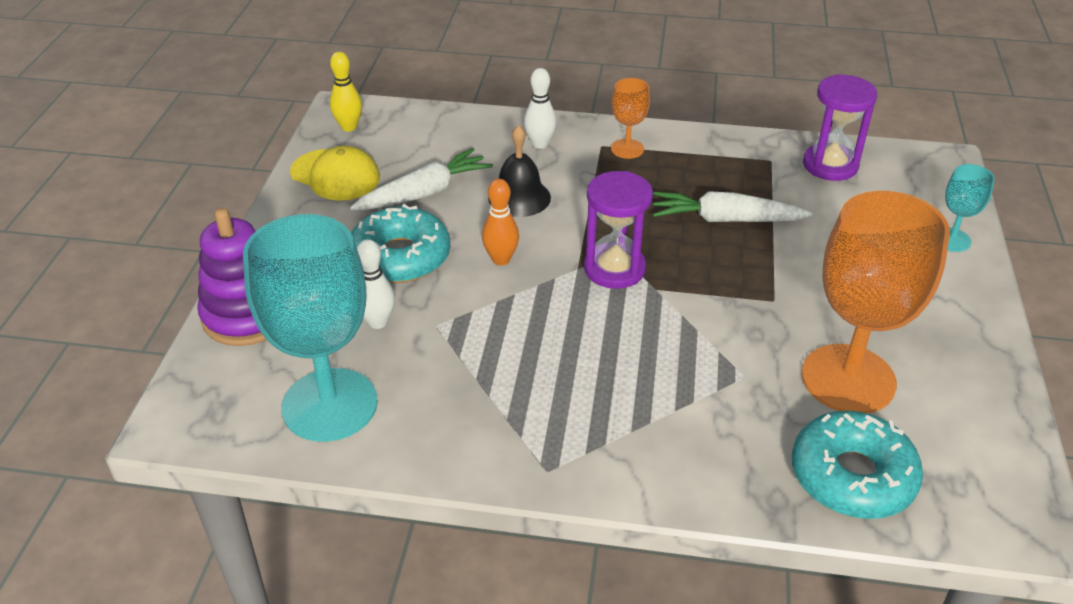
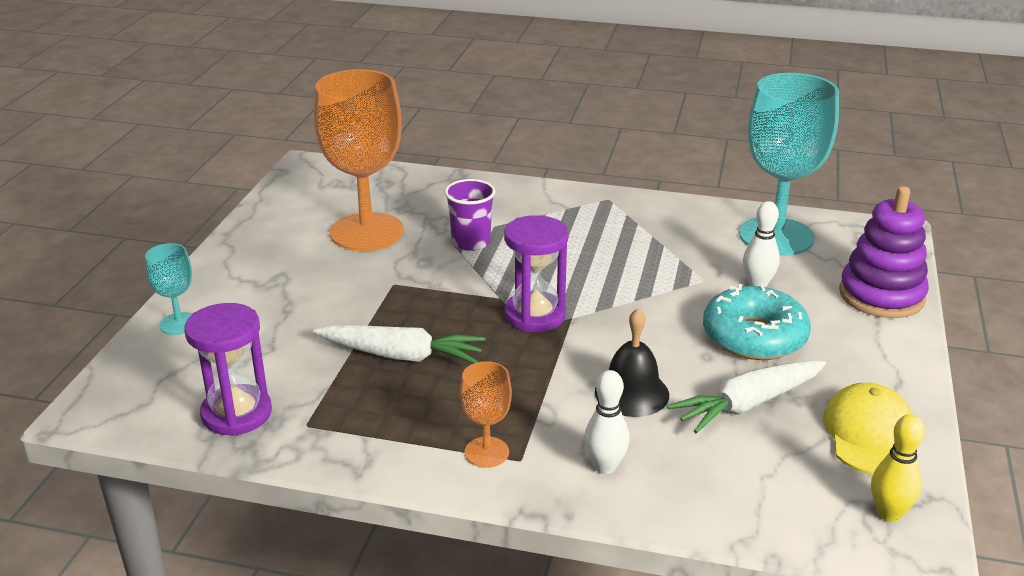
camera: 175 degrees left, 10 degrees down
(335, 175) = (869, 434): yellow cap -> yellow cap turned 60 degrees clockwise
(501, 259) = (649, 329): orange bowling pin -> none
(712, 369) = (471, 242): none -> purple cup
(852, 476) = (401, 188): turquoise donut -> none

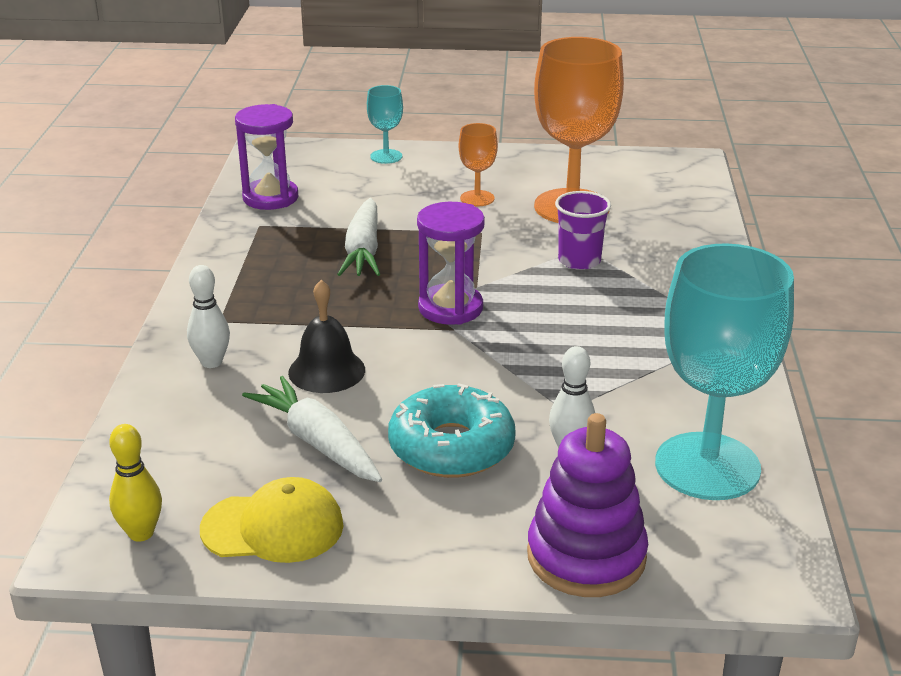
camera: 80 degrees right, 0 degrees up
(486, 452) = (229, 304): orange goblet -> orange goblet (477, 198)

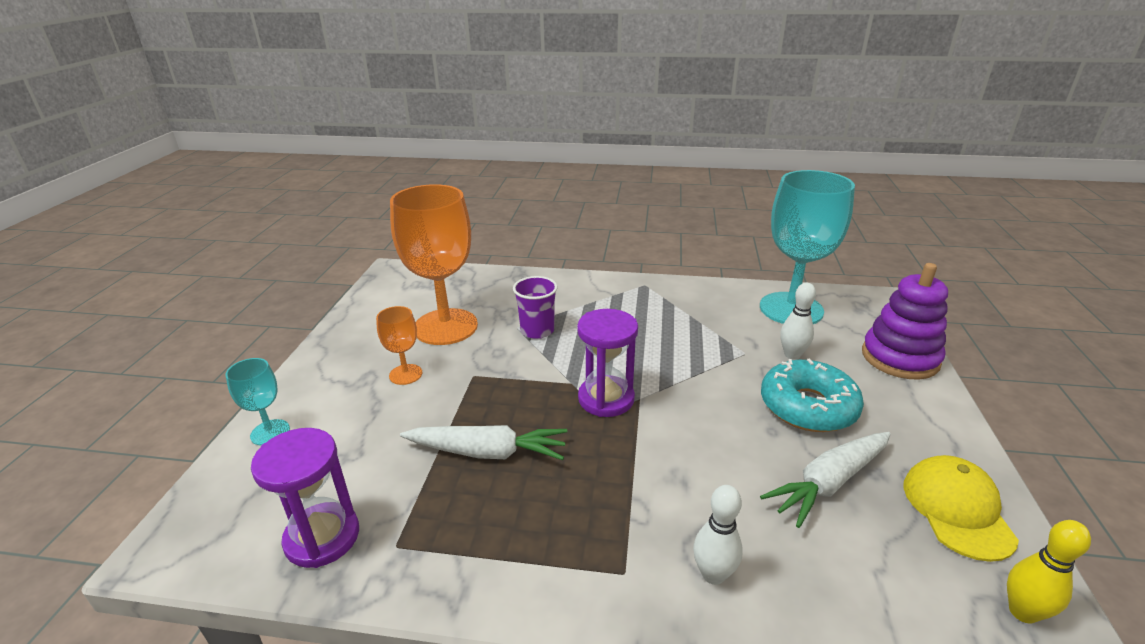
camera: 85 degrees left, 0 degrees up
(326, 371) = (715, 478): black bell -> none

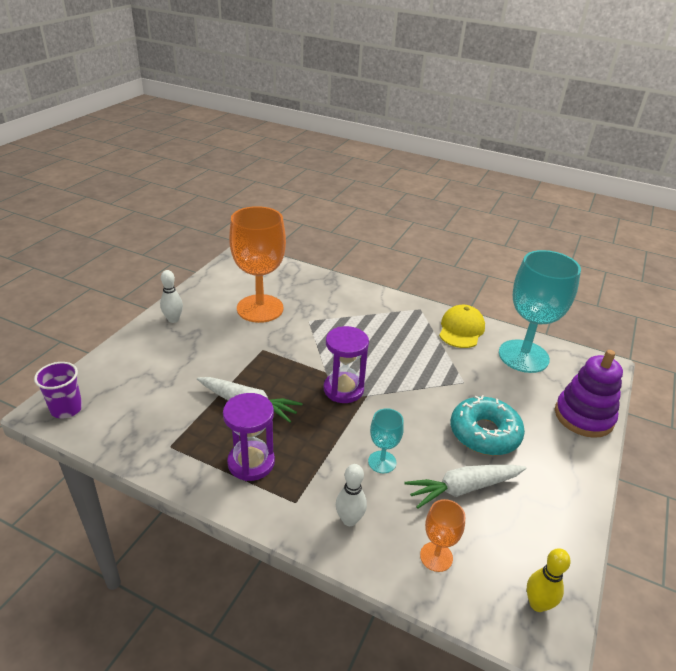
camera: 15 degrees right, 5 degrees up
(270, 432) = (123, 355): turquoise goblet -> turquoise goblet (382, 462)
(322, 537) = (131, 429): purple hourglass -> purple hourglass (251, 462)
(405, 374) = (219, 337): orange goblet -> orange goblet (436, 556)
(537, 331) = (321, 327): purple cup -> purple cup (66, 409)
(792, 355) = (499, 392): white bowling pin -> white bowling pin (173, 319)
(957, 509) = (542, 531): yellow cap -> yellow cap (461, 329)

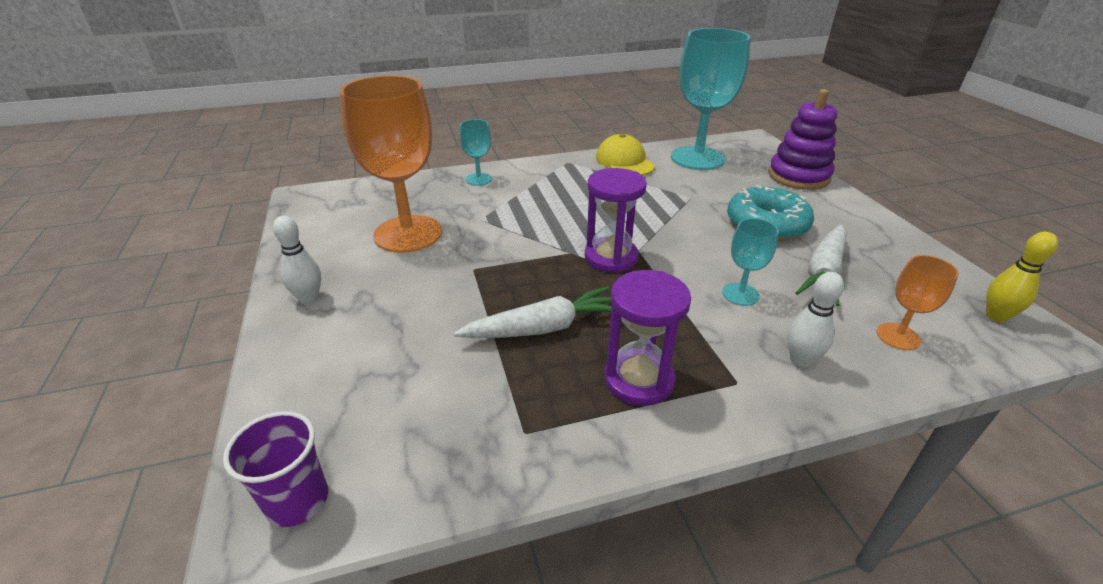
camera: 40 degrees left, 0 degrees up
(346, 292) = (479, 179): none -> turquoise goblet

